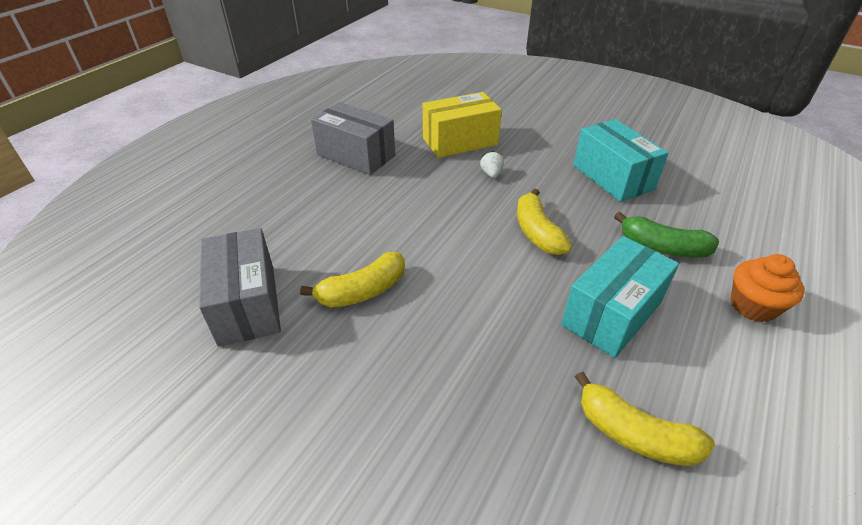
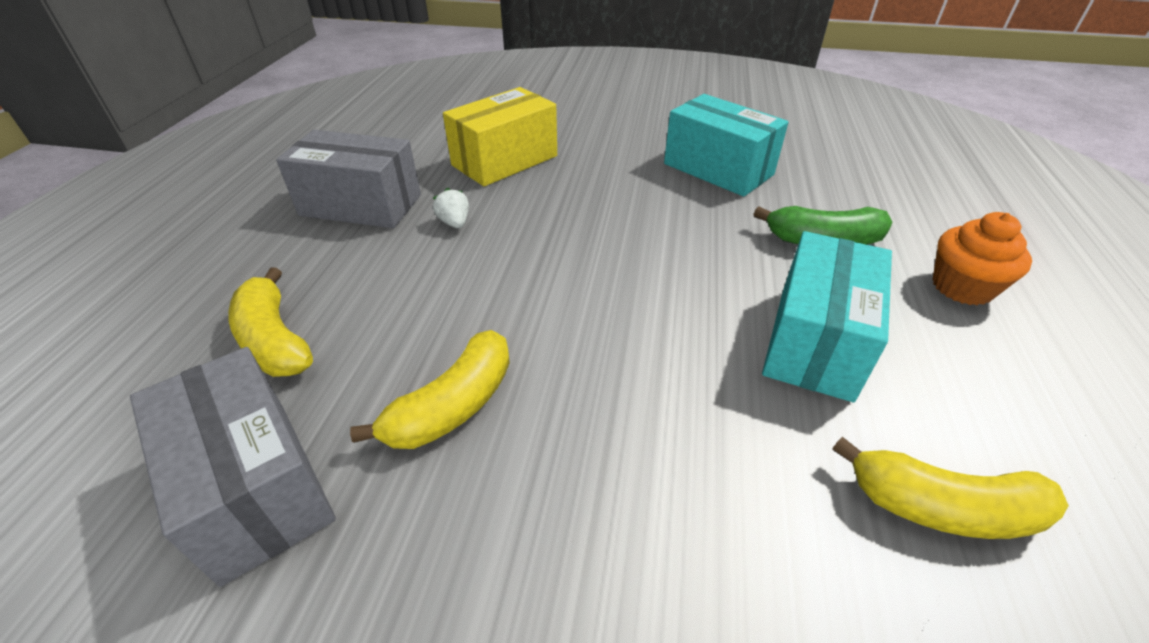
camera: 20 degrees left, 0 degrees up
(491, 174) = (566, 193): white strawberry -> white strawberry (454, 223)
(537, 232) = (664, 257): yellow banana -> yellow banana (274, 340)

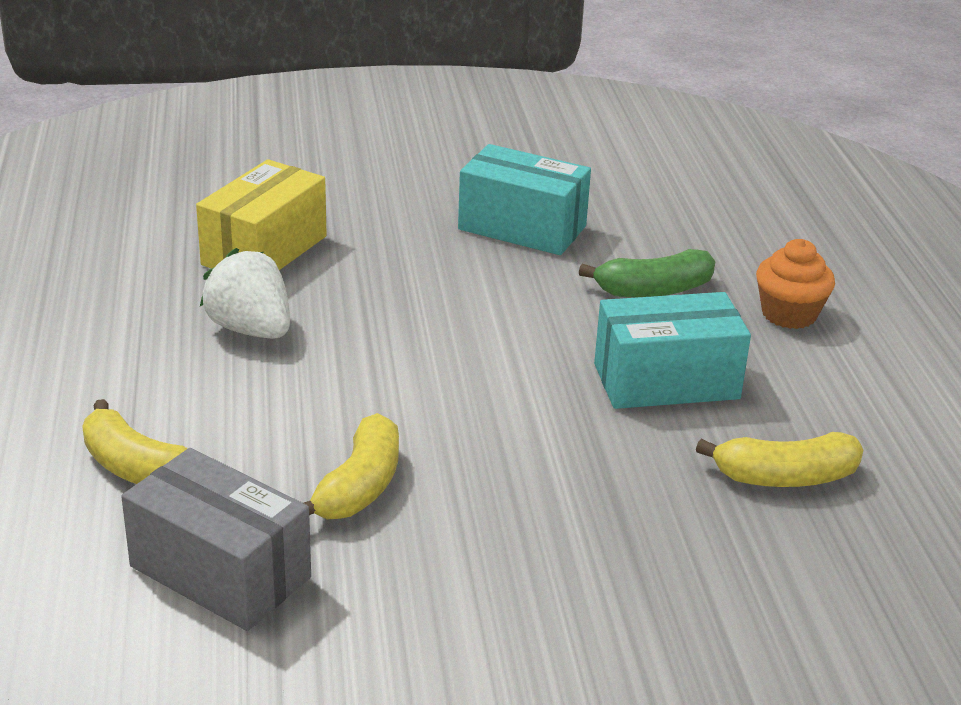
camera: 20 degrees left, 10 degrees down
(361, 205) = (122, 327): grey box -> none
(454, 223) = (251, 329): white strawberry -> white strawberry, size x2.03
(815, 341) = (666, 381): turquoise box -> turquoise box turned 75 degrees clockwise

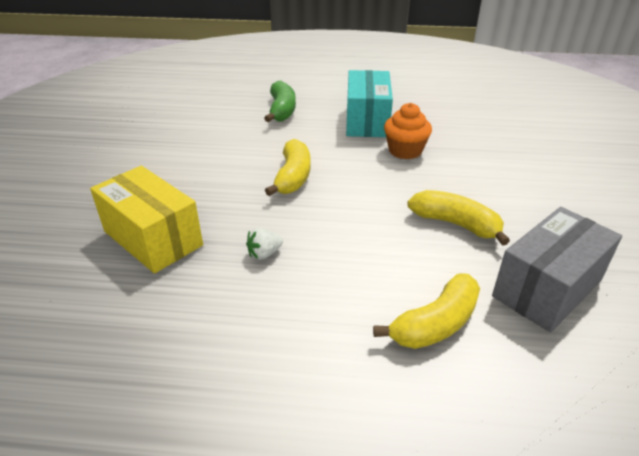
camera: 75 degrees left, 5 degrees up
(251, 329) = (264, 254): white strawberry -> white strawberry, size x0.49
(522, 228) = (192, 136): turquoise box -> none
(785, 477) = (447, 108): yellow banana -> yellow banana (293, 177)
(789, 314) = (318, 85): orange cupcake -> orange cupcake (405, 151)

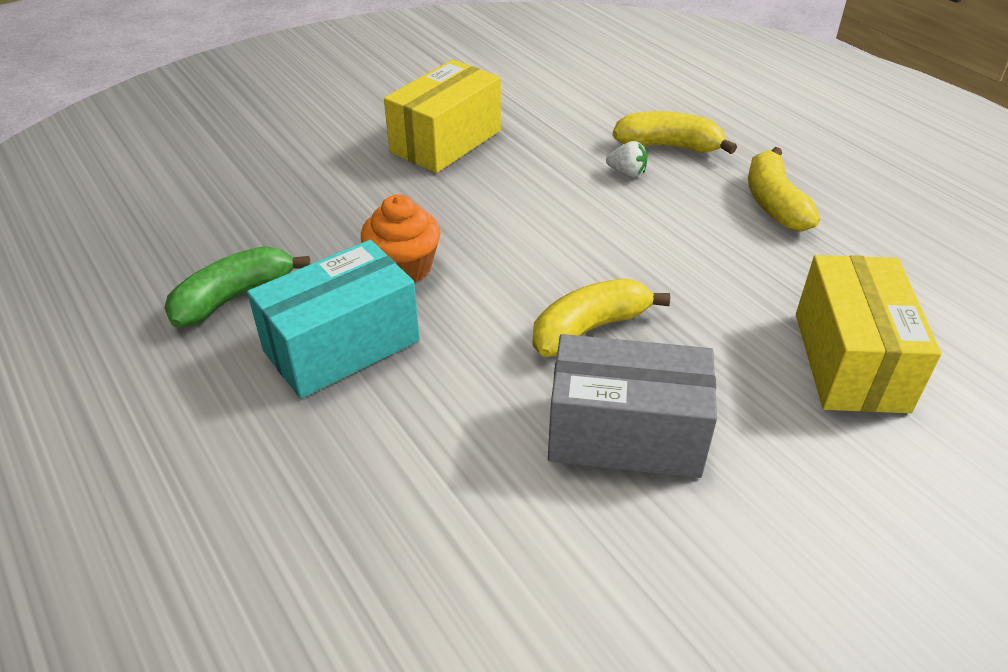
camera: 130 degrees left, 5 degrees up
(264, 254) = (738, 265): white strawberry -> white strawberry (627, 173)
(282, 110) = (404, 479): green banana -> green banana (234, 298)
(455, 224) = (524, 178): yellow banana -> yellow banana (774, 203)
(539, 215) = (446, 141): none -> yellow box
(547, 288) = (555, 115): grey box -> grey box (625, 434)

